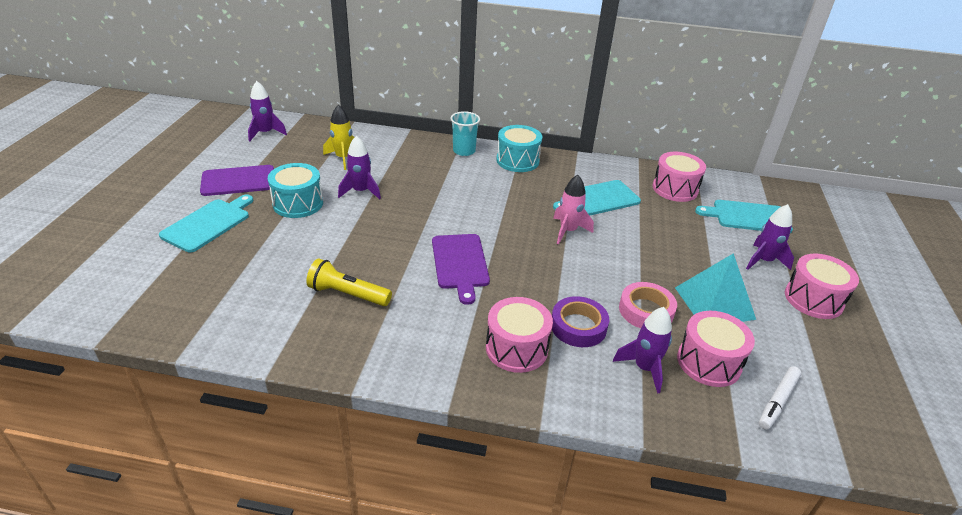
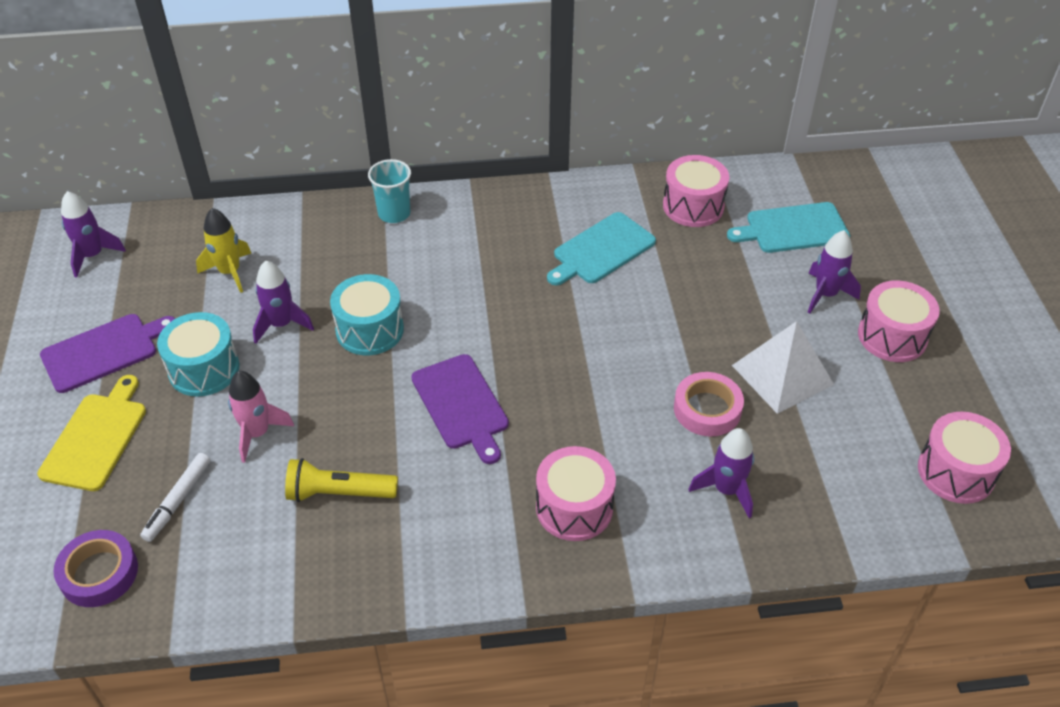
camera: 15 degrees left, 10 degrees up
(208, 224) = (96, 438): turquoise cutting board -> yellow cutting board
(517, 160) = (474, 211): turquoise drum -> turquoise drum (370, 330)
(568, 231) = (579, 314): pink rocket -> pink rocket (257, 433)
(578, 326) = (636, 455): purple tape -> purple tape (99, 573)
(709, 362) = (795, 460): pink drum -> pink drum (956, 472)
(714, 303) = (782, 374): turquoise pyramid -> white pyramid
(778, 401) = (878, 488): white marker -> white marker (178, 501)

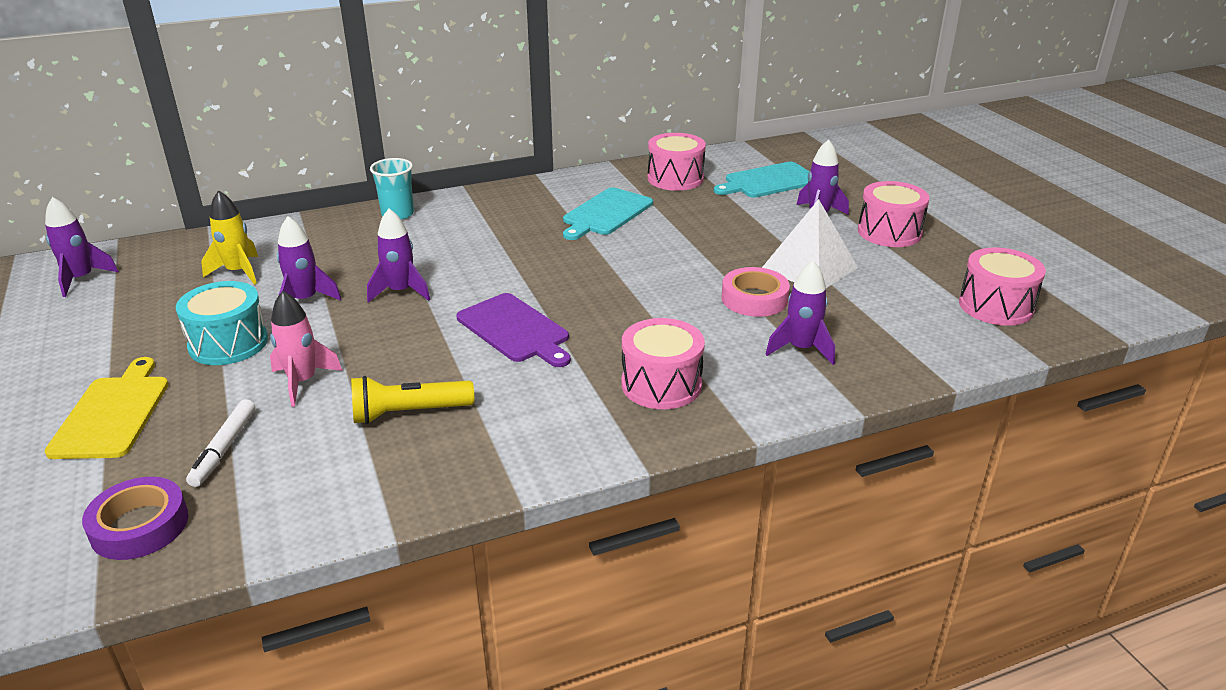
camera: 15 degrees left, 15 degrees down
(104, 351) = (108, 346): purple cutting board -> none
(370, 330) = (400, 292): turquoise drum -> purple rocket

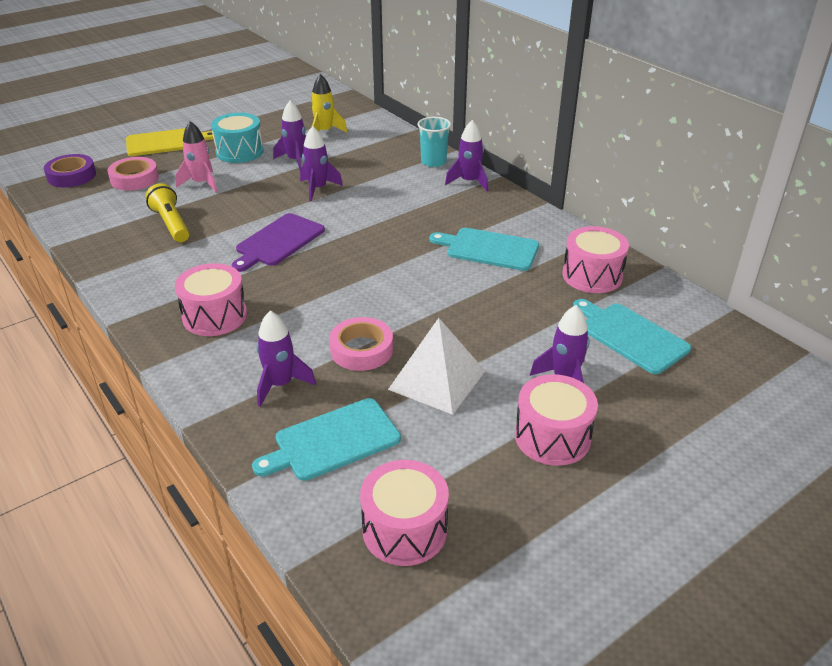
camera: 75 degrees right, 5 degrees up
(81, 279) = (299, 94): purple rocket -> purple rocket (469, 182)
(224, 449) = (134, 179): white marker -> pink tape
(889, 327) = (333, 441): none -> turquoise cutting board

